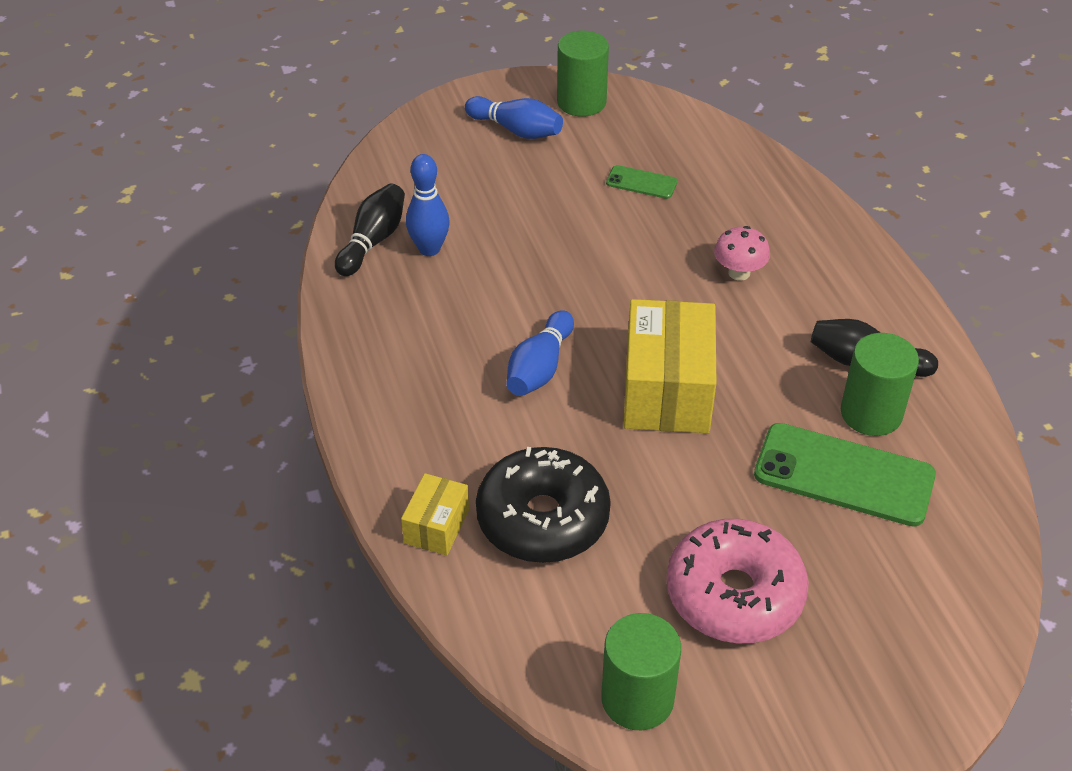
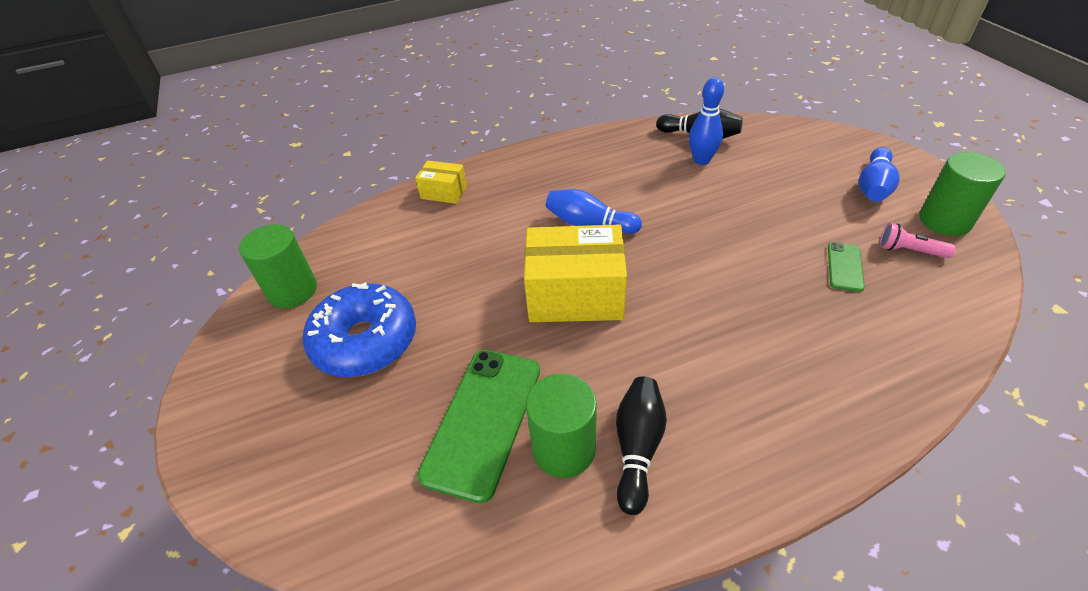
camera: 90 degrees right, 0 degrees up
(542, 519) = (446, 236): black donut -> none
(623, 136) = (909, 251): none -> pink flashlight
(734, 594) = (365, 341): pink donut -> blue donut
(739, 273) = (741, 341): pink mushroom -> none

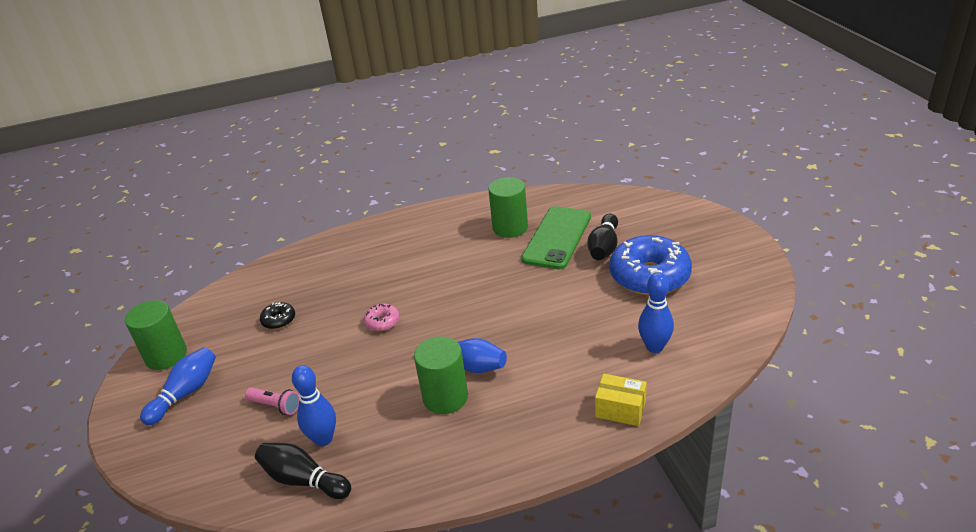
camera: 175 degrees left, 10 degrees down
(292, 290) = (732, 311): green cylinder -> green cylinder (445, 397)
(394, 247) = (654, 347): none -> blue bowling pin
(575, 295) = (490, 304): yellow box -> none
(637, 448) = (469, 228): black bowling pin -> black bowling pin (604, 247)
(705, 267) = (382, 322): none -> pink donut
(844, 267) = (279, 320): green phone -> black donut
(909, 251) = (221, 331): pink flashlight -> pink flashlight (275, 406)

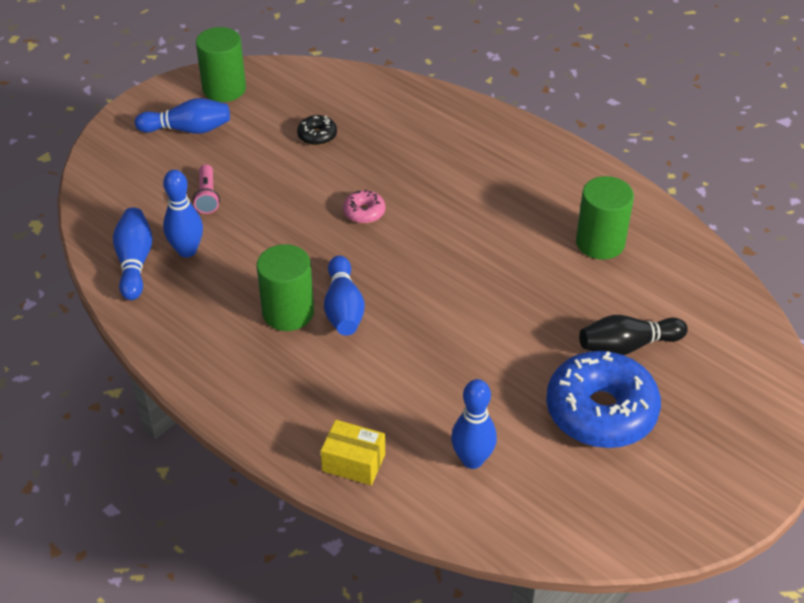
camera: 55 degrees right, 10 degrees up
(303, 480) = (135, 262): black bowling pin -> blue bowling pin
(557, 238) = (613, 294): green phone -> none
(620, 409) = (353, 462): yellow box -> yellow box turned 60 degrees counterclockwise

